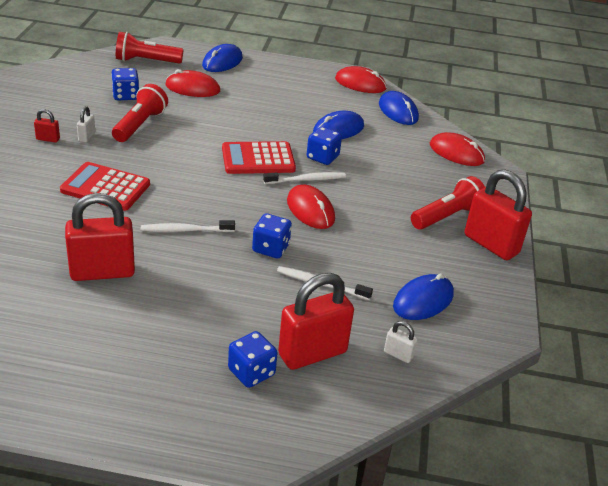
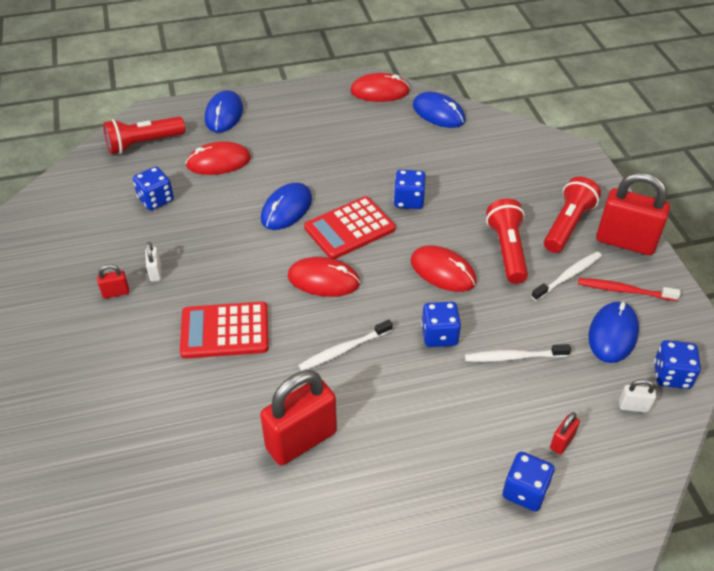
camera: 20 degrees left, 10 degrees up
(140, 125) = (200, 233): red flashlight -> red flashlight (507, 250)
(306, 180) = (413, 235): white toothbrush -> white toothbrush (568, 276)
(312, 353) = (562, 442): red padlock -> red padlock, size x0.43
(338, 129) = (399, 159): blue mouse -> blue mouse (286, 209)
(452, 347) = (671, 375): none -> blue dice
(456, 153) = (525, 144): red mouse -> red mouse (323, 280)
(460, 276) = (624, 290): none -> red toothbrush

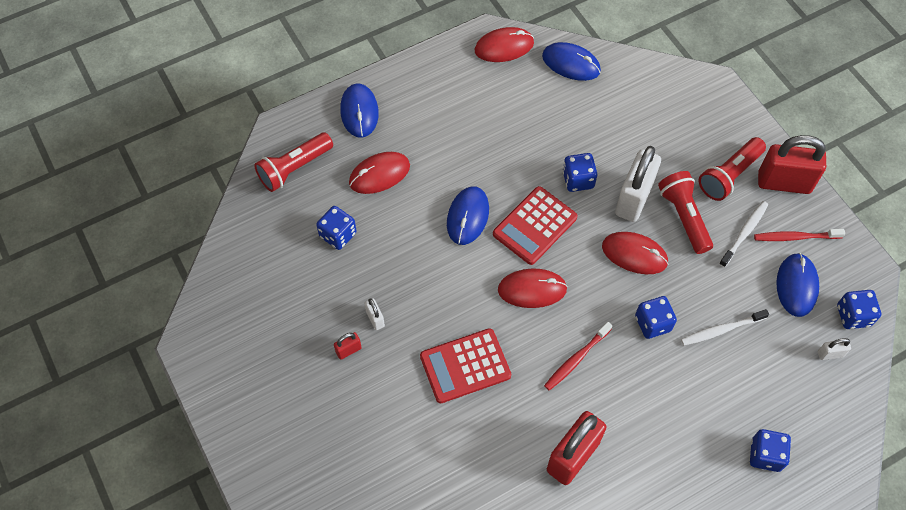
camera: 15 degrees left, 15 degrees up
(344, 350) = (576, 359): white toothbrush -> red toothbrush
(460, 226) = (633, 199): none -> white padlock
(562, 442) = (782, 402): red padlock -> none
(567, 225) = (729, 175): red flashlight -> red flashlight turned 150 degrees counterclockwise

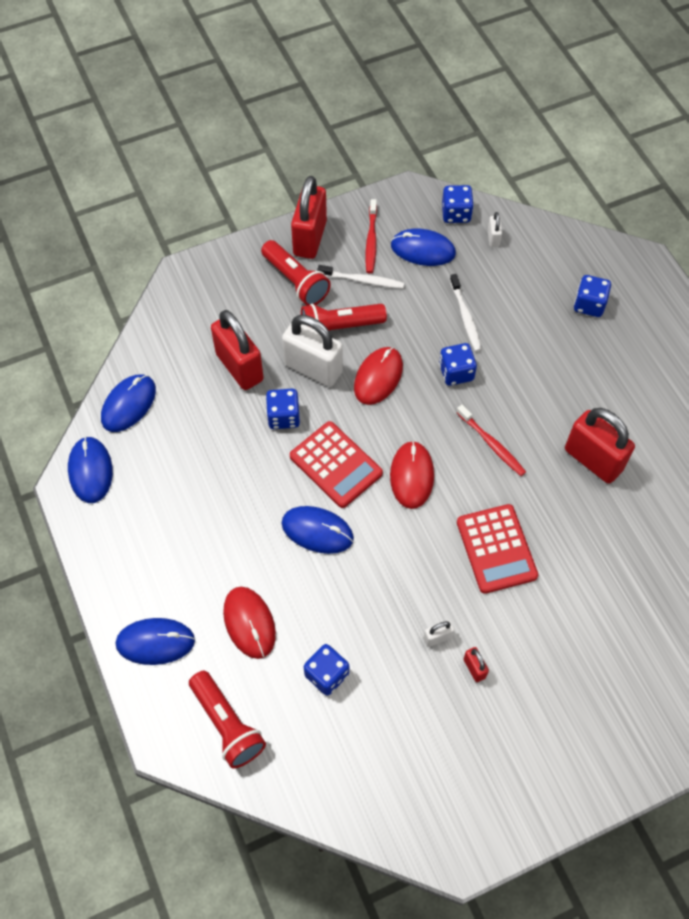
camera: 85 degrees left, 0 degrees up
(504, 47) = (90, 471): red mouse -> blue mouse
(623, 140) = (239, 367): none -> red padlock
(744, 233) = (363, 280): white toothbrush -> white toothbrush turned 150 degrees clockwise

